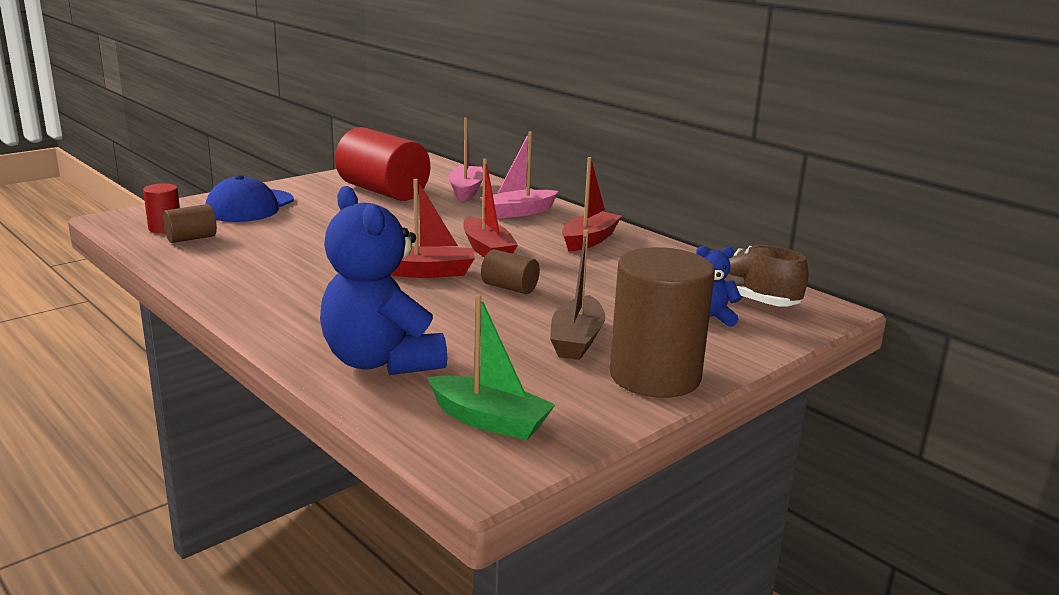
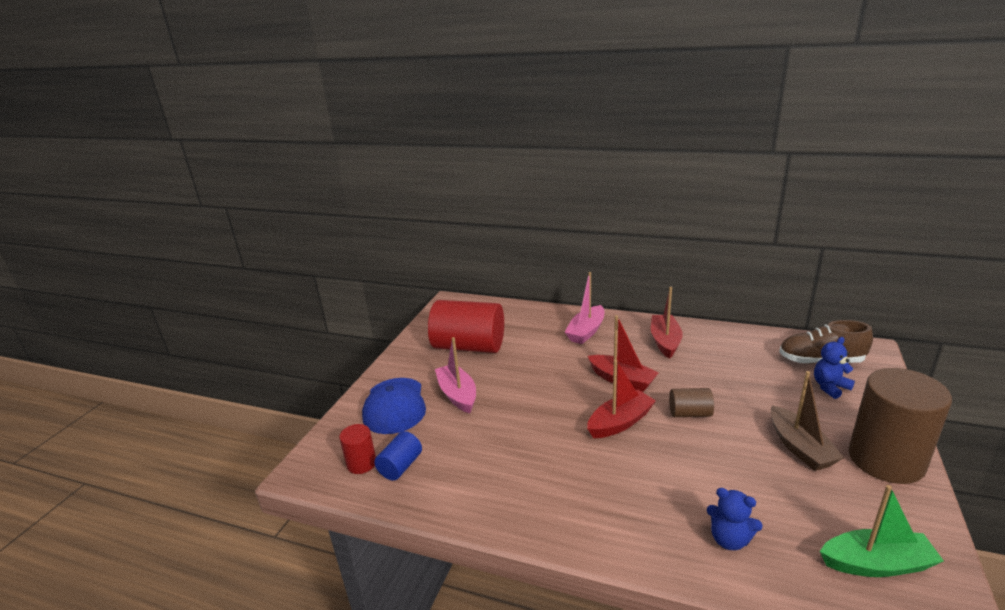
camera: 25 degrees left, 5 degrees up
(191, 238) = (400, 466): brown cylinder -> blue cylinder
(381, 361) = (729, 539): blue teddy bear -> blue teddy bear, size x0.48
(466, 191) = (523, 323): pink boat -> pink boat (457, 395)

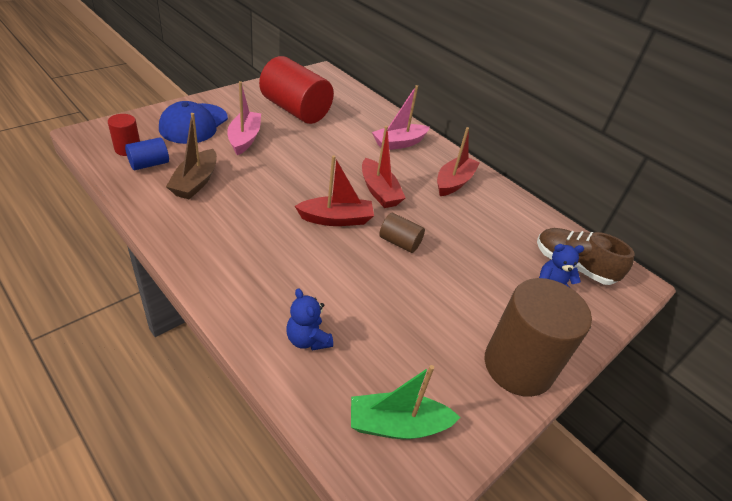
camera: 20 degrees right, 15 degrees up
(800, 447) = (455, 315): brown boat -> brown boat (195, 182)
(876, 564) = (397, 425): green boat -> green boat turned 150 degrees clockwise

